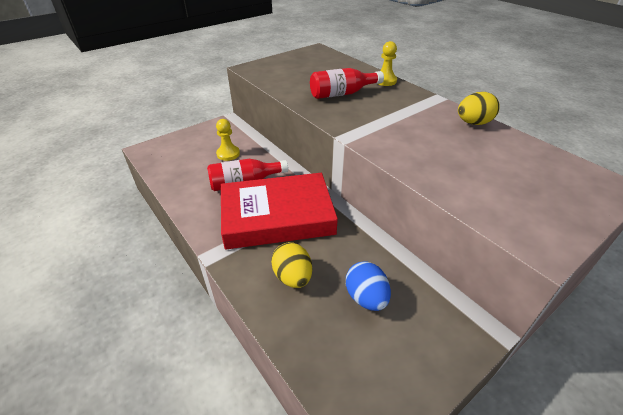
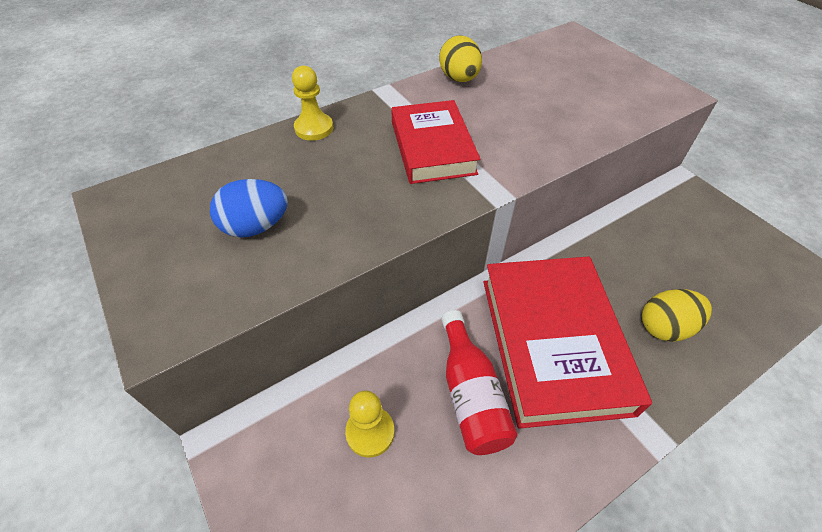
camera: 85 degrees left, 10 degrees up
(342, 94) = (350, 182): red bottle -> none
(366, 298) = (673, 259): blue egg -> blue egg (256, 227)
(383, 115) = (432, 147): none -> red book

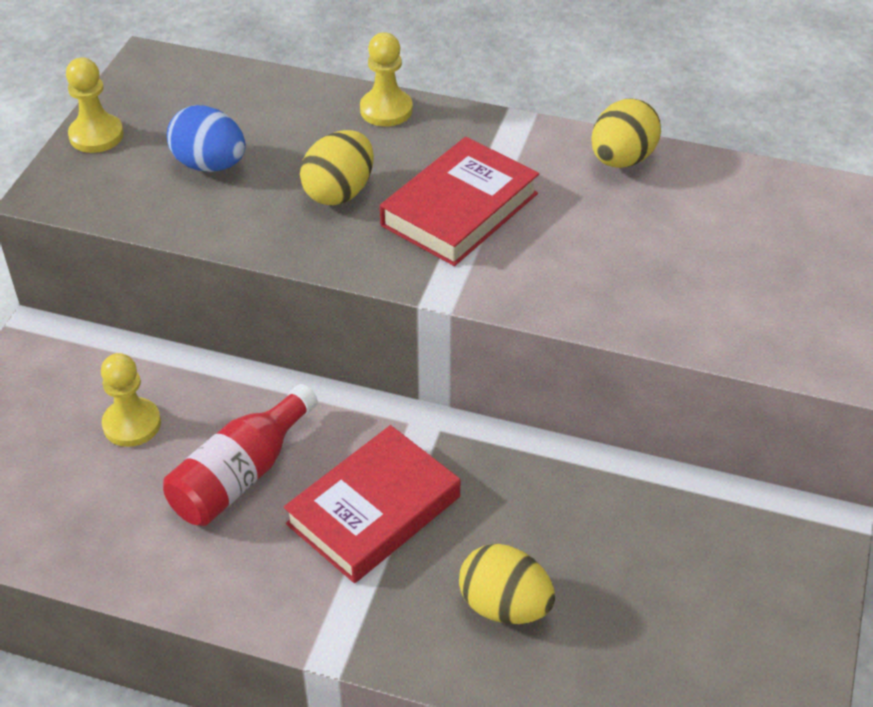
camera: 50 degrees right, 5 degrees down
(140, 269) = (96, 135): none -> yellow pawn
(359, 184) = (339, 192): none -> yellow egg
(553, 343) = (373, 510): red book -> red book, size x0.64

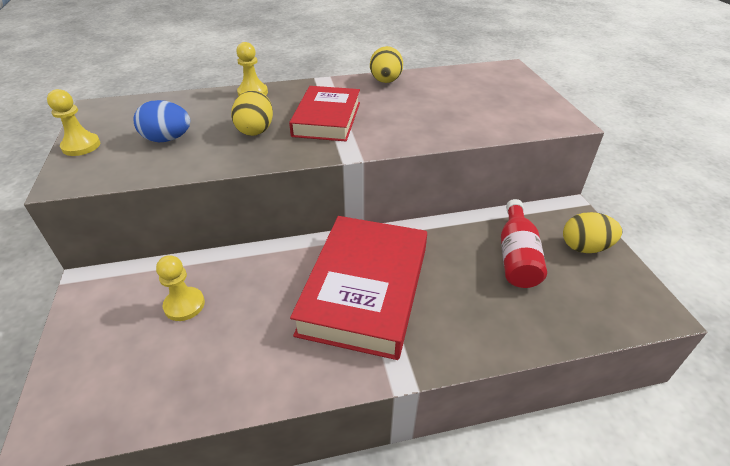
camera: 30 degrees left, 5 degrees down
(241, 475) = (274, 304): red bottle -> red bottle (516, 256)
(373, 510) = (364, 289): red book -> red book, size x1.56
(504, 606) = (472, 306): yellow egg -> yellow egg (585, 247)

